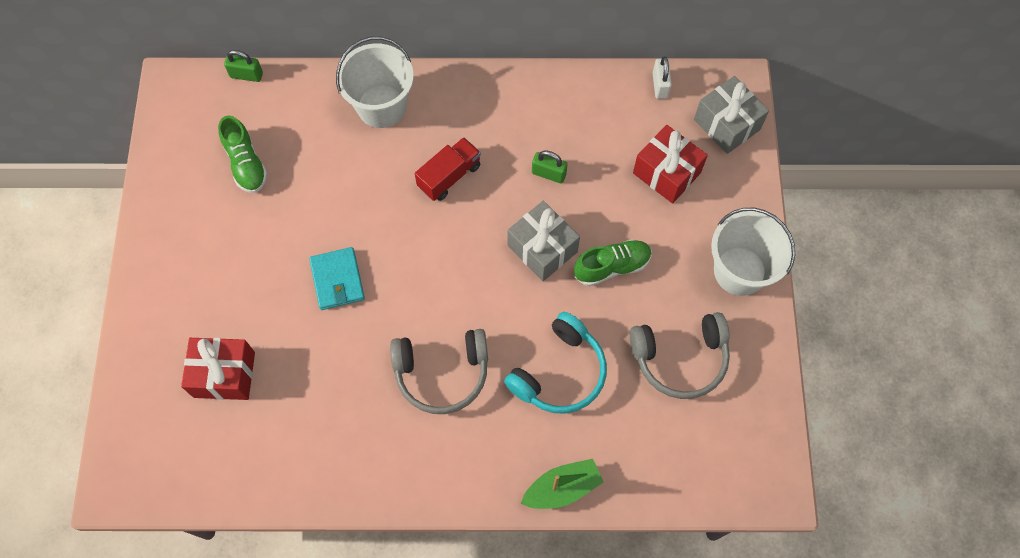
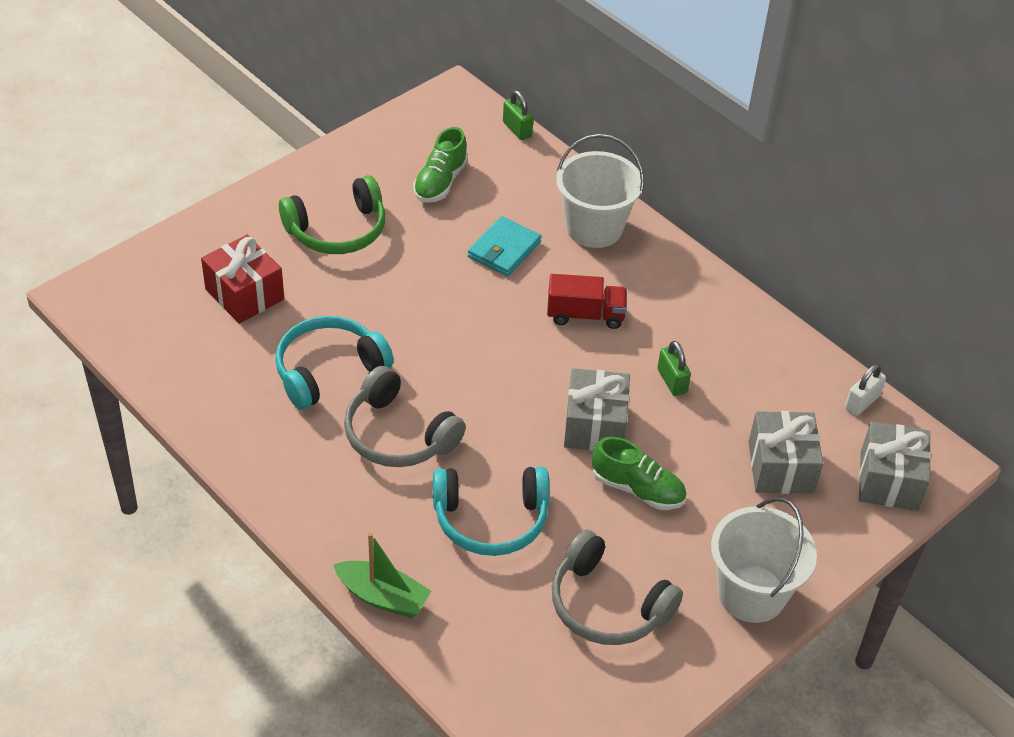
camera: 45 degrees right, 20 degrees down
(225, 266) = (337, 230): none -> green headphones
(337, 280) = (405, 307): turquoise wallet -> turquoise wallet (504, 249)
(346, 373) = (328, 370): none -> turquoise headphones
(666, 173) = (780, 467): red gift -> grey gift

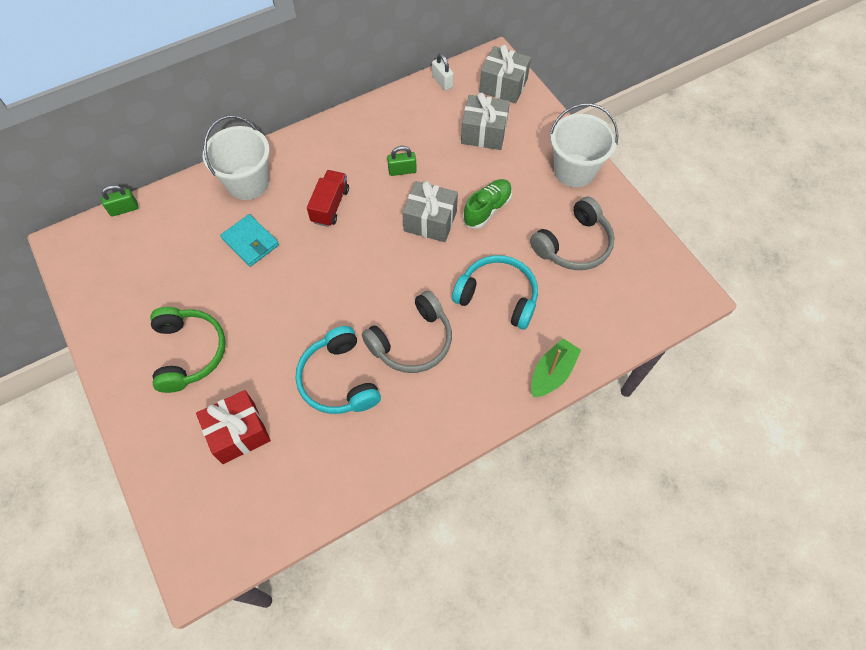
camera: 75 degrees left, 15 degrees up
(440, 182) = (162, 271): green shoe -> none
(491, 519) = (498, 296): turquoise headphones -> turquoise headphones turned 75 degrees counterclockwise

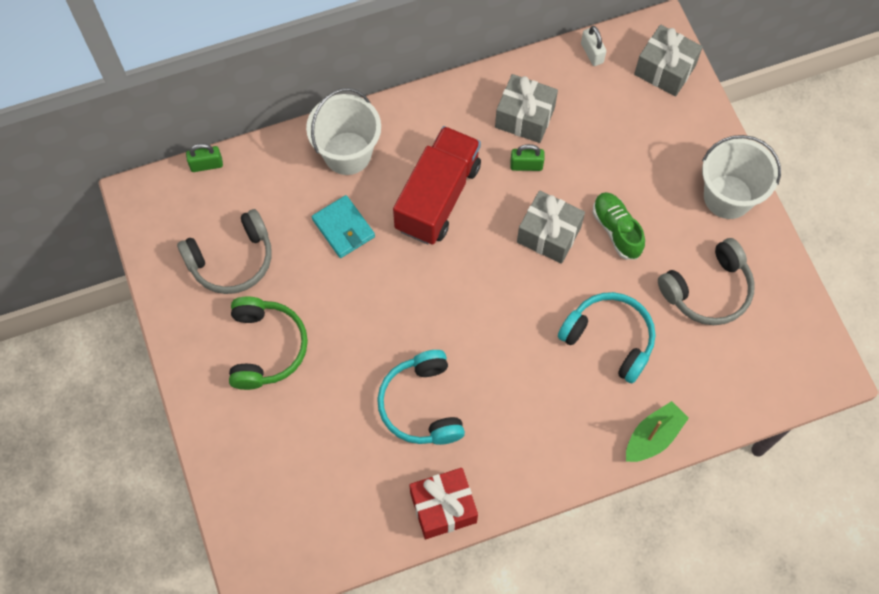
camera: 10 degrees right, 5 degrees up
(238, 433) = (310, 445): red gift -> red gift (443, 508)
(330, 206) = (437, 197): red truck -> red truck, size x1.75
(412, 341) = (507, 375): grey headphones -> grey headphones (232, 260)
(484, 133) = (630, 130): grey gift -> grey gift (524, 117)
(487, 209) = (616, 230): green shoe -> green shoe turned 75 degrees counterclockwise

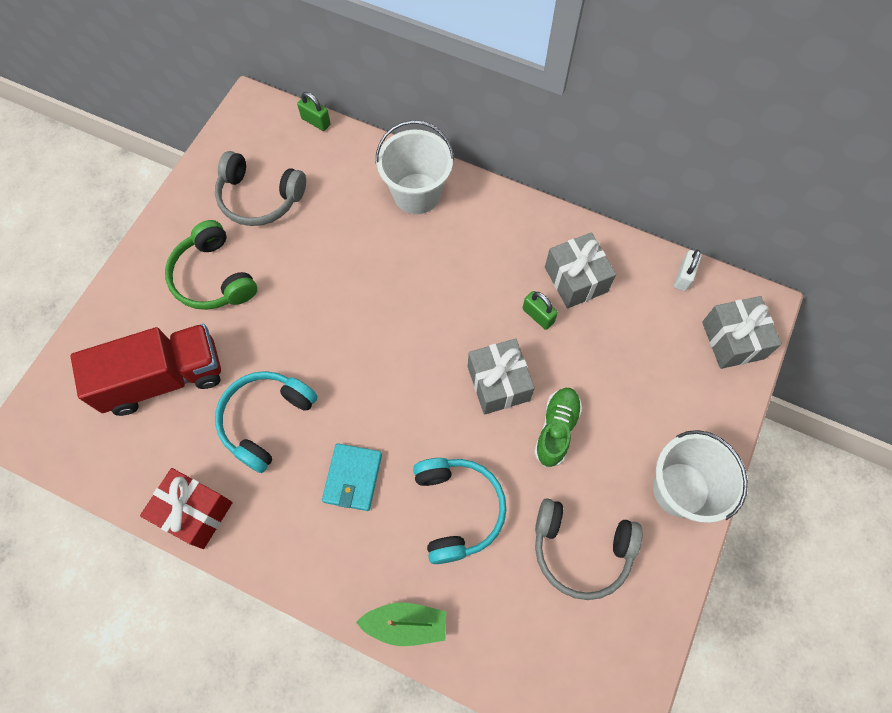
camera: 45 degrees right, 0 degrees up
(266, 347) = (213, 277): green headphones -> green headphones turned 105 degrees clockwise
(343, 228) = (356, 243): turquoise wallet -> turquoise wallet (353, 478)
(437, 197) = (445, 280): red truck -> red truck (163, 378)

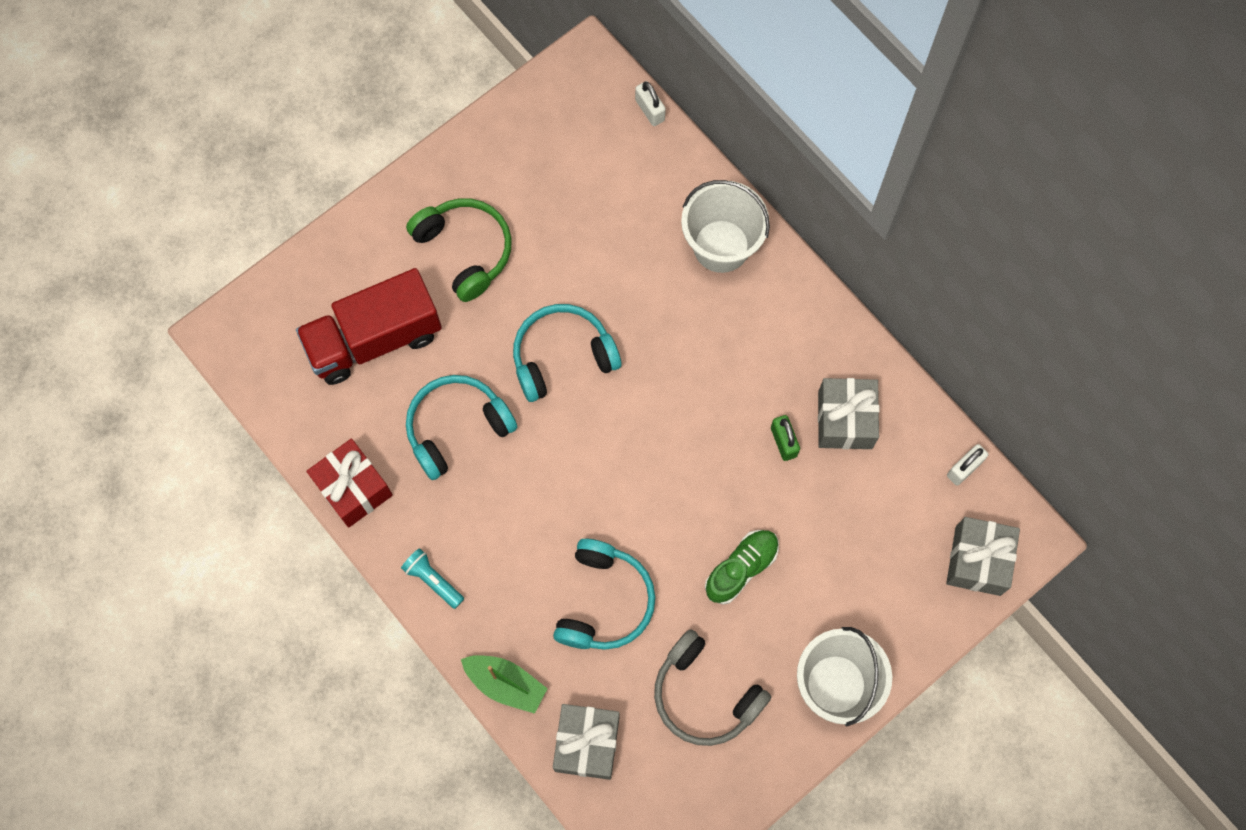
camera: 25 degrees right, 5 degrees up
(163, 378) = (374, 339): red truck -> red truck turned 150 degrees clockwise
(213, 277) = (465, 250): green headphones -> green headphones turned 150 degrees clockwise
(259, 198) = (550, 179): grey headphones -> none
(300, 561) = (433, 580): none -> turquoise flashlight
(316, 121) = (650, 110): green padlock -> white padlock
(329, 325) = (562, 356): none -> turquoise headphones
(353, 478) = (517, 524): turquoise wallet -> none
(498, 383) = (706, 495): grey gift -> grey gift (587, 744)

